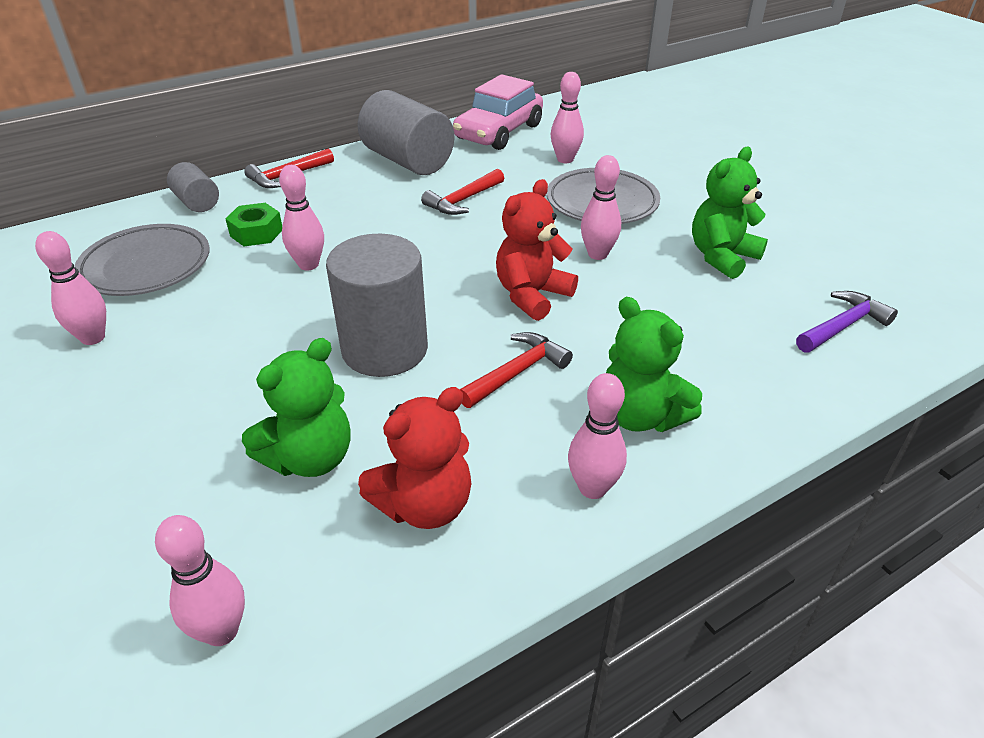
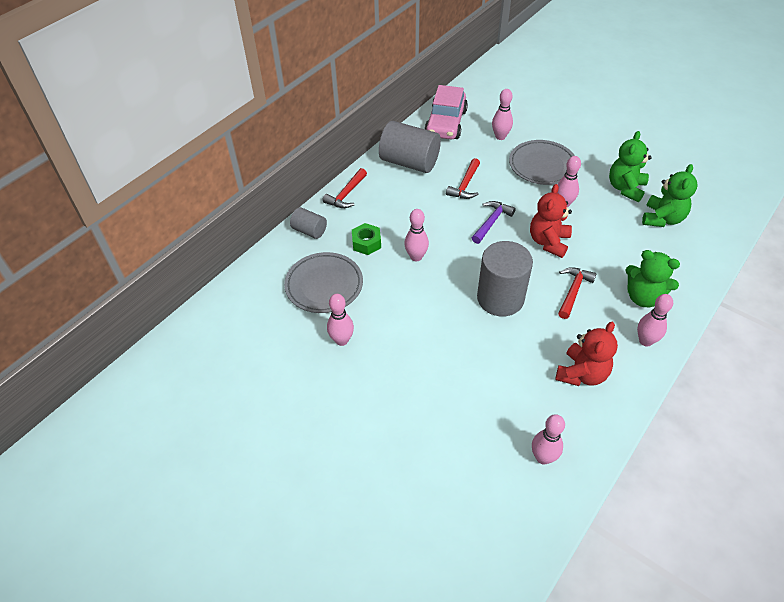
camera: 20 degrees left, 10 degrees up
(310, 458) = (513, 369): green teddy bear -> green teddy bear (662, 219)
(842, 326) = (703, 217): purple hammer -> purple hammer (491, 222)

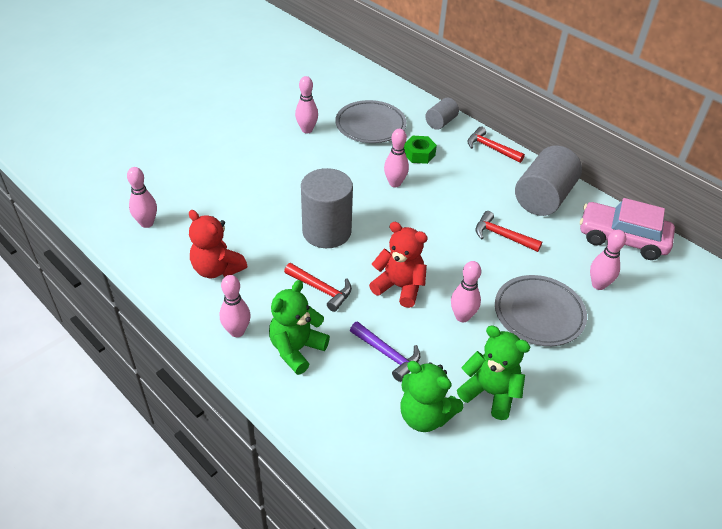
camera: 95 degrees right, 5 degrees down
(491, 222) = (438, 246): purple hammer -> purple hammer (387, 354)

